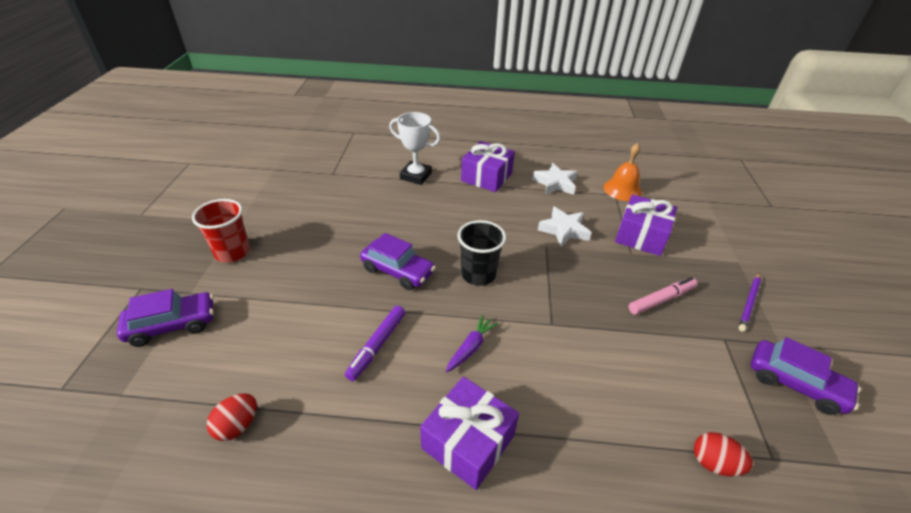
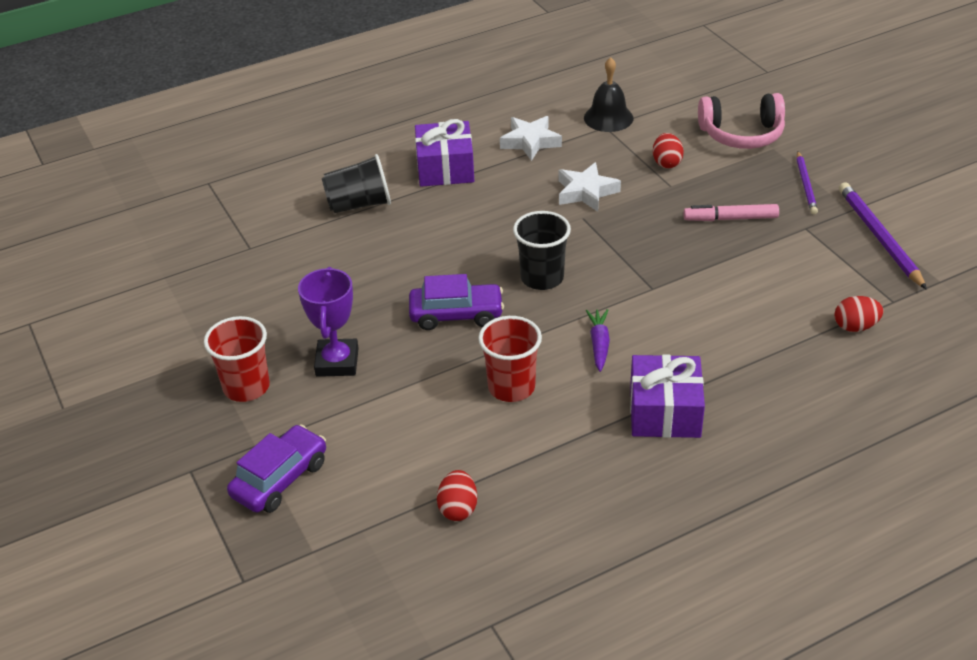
camera: 30 degrees left, 0 degrees up
(296, 264) = (337, 362): none -> purple trophy
(377, 346) = (511, 387): purple marker -> red cup
(416, 176) = (359, 204): white trophy -> black cup
(622, 190) = (608, 118): orange bell -> black bell
(641, 236) = (666, 163): purple gift -> red egg
(661, 300) = (730, 218): pink marker -> pink marker turned 120 degrees counterclockwise
(718, 241) = (742, 134): none -> pink headphones
(795, 383) = (879, 237): purple car -> purple pencil

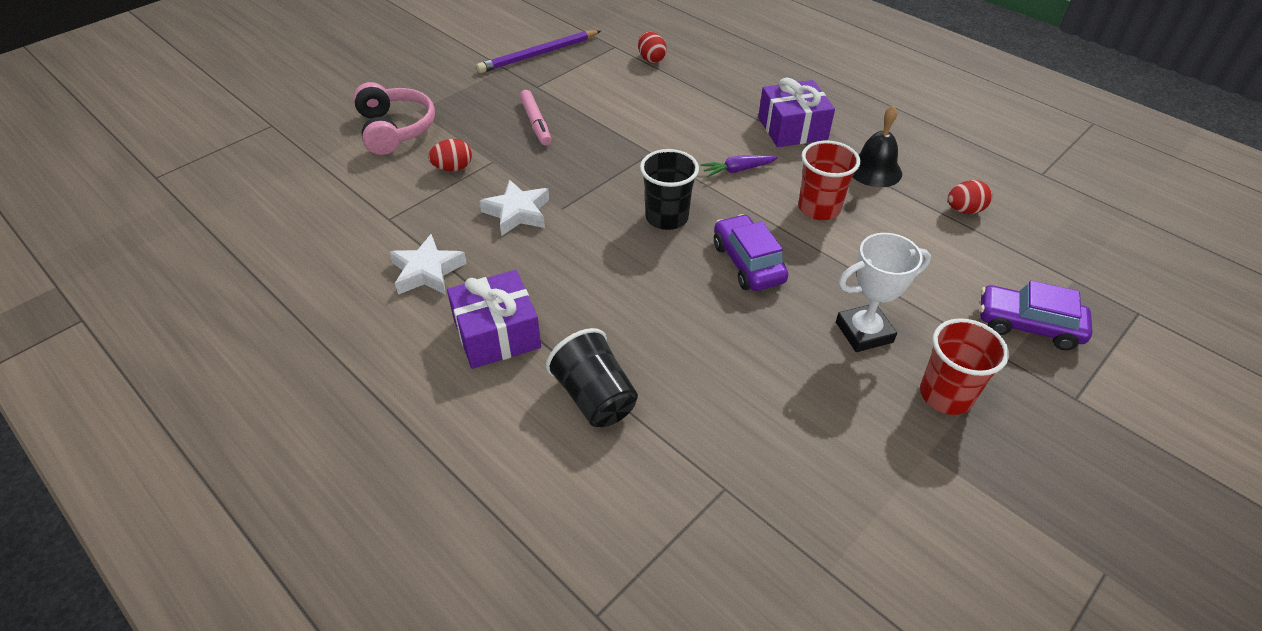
camera: 110 degrees left, 5 degrees up
(337, 362) = (864, 332): purple trophy -> white trophy
(608, 118) = (369, 219): black bell -> black bell (874, 170)
(806, 185) = (474, 90): purple pencil -> none

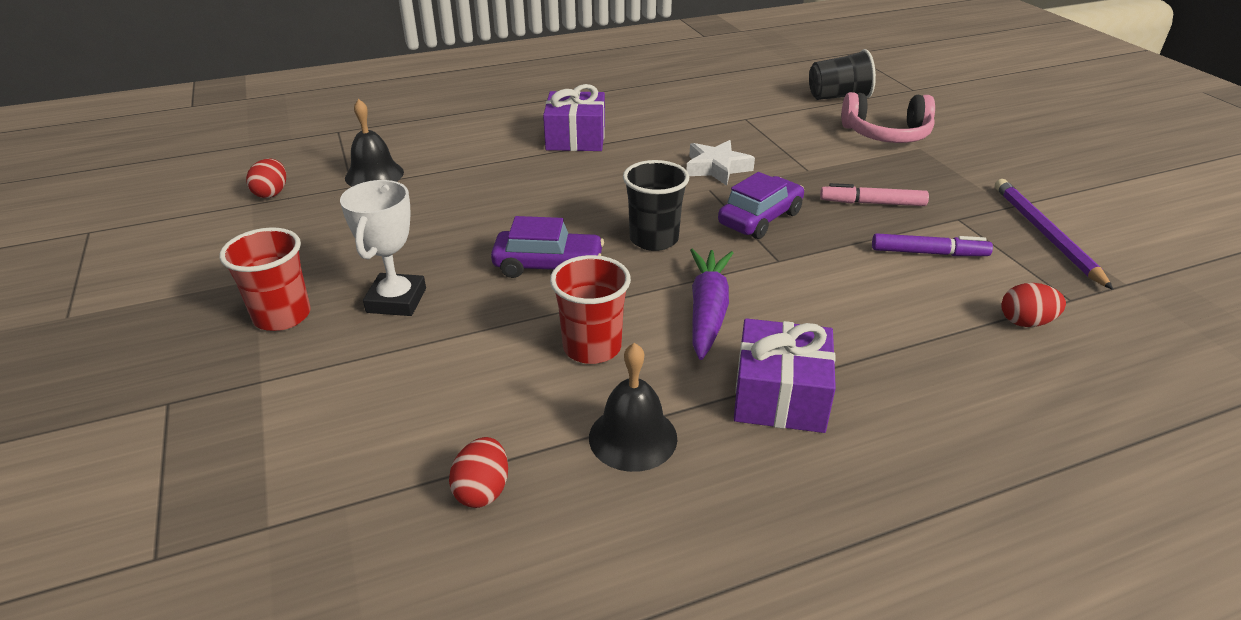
camera: 115 degrees right, 10 degrees down
(427, 271) = (667, 124): white star -> none
(453, 168) = (805, 151): red egg -> red egg (271, 193)
(594, 397) = (479, 160): black cup -> black cup (838, 97)
(595, 94) = (929, 253): none -> purple marker
(687, 481) = (374, 175): none -> black bell
(737, 170) = (707, 311): purple carrot -> purple carrot, size x1.64
(1028, 326) = (270, 425): purple car -> purple car (760, 218)

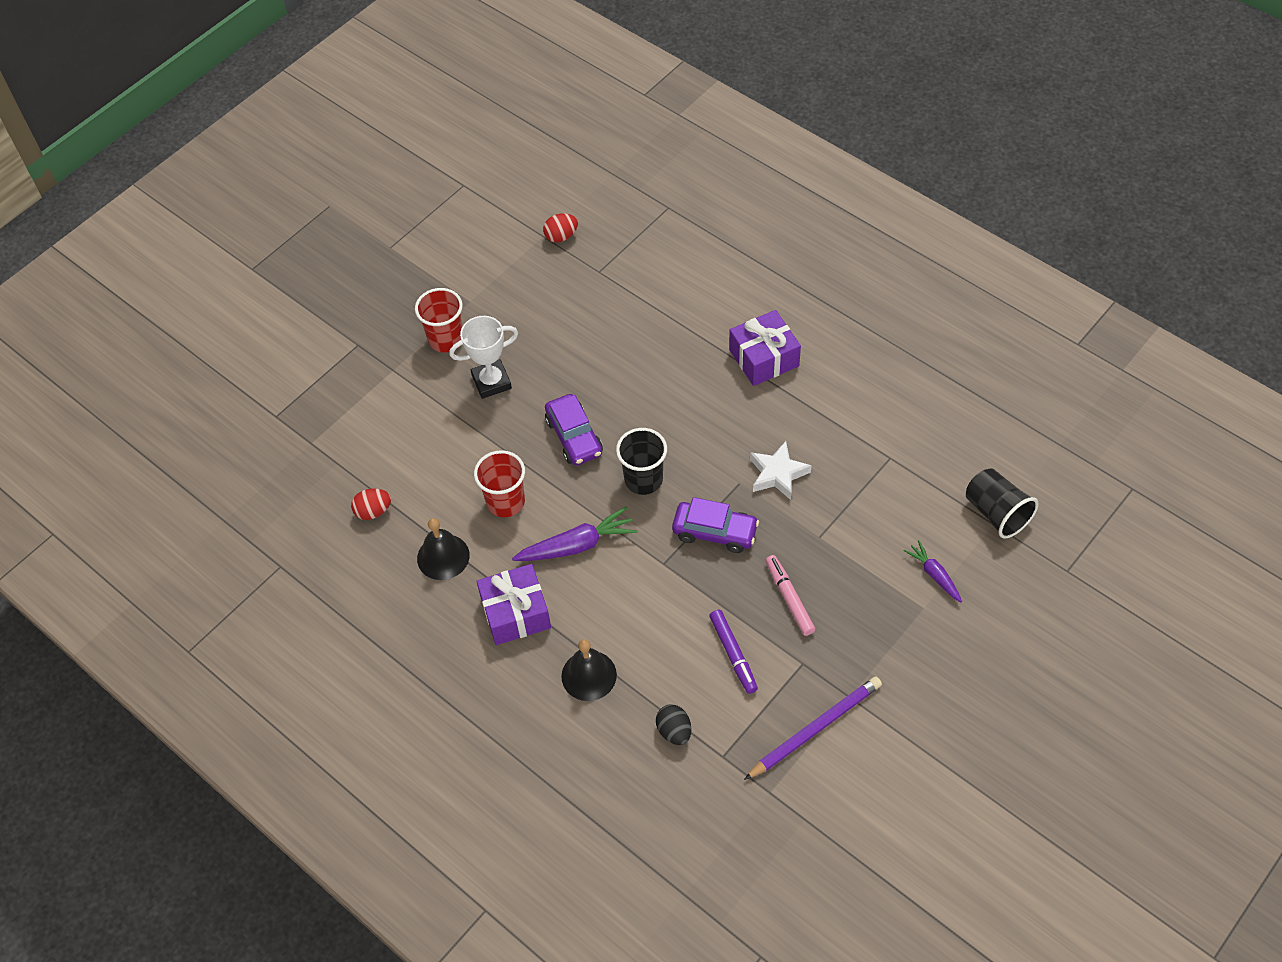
camera: 65 degrees right, 20 degrees up
(374, 175) = (621, 273): black bell -> black bell (589, 675)
(886, 134) = (934, 575): pink headphones -> purple carrot
(1025, 322) = (674, 731): red egg -> black egg

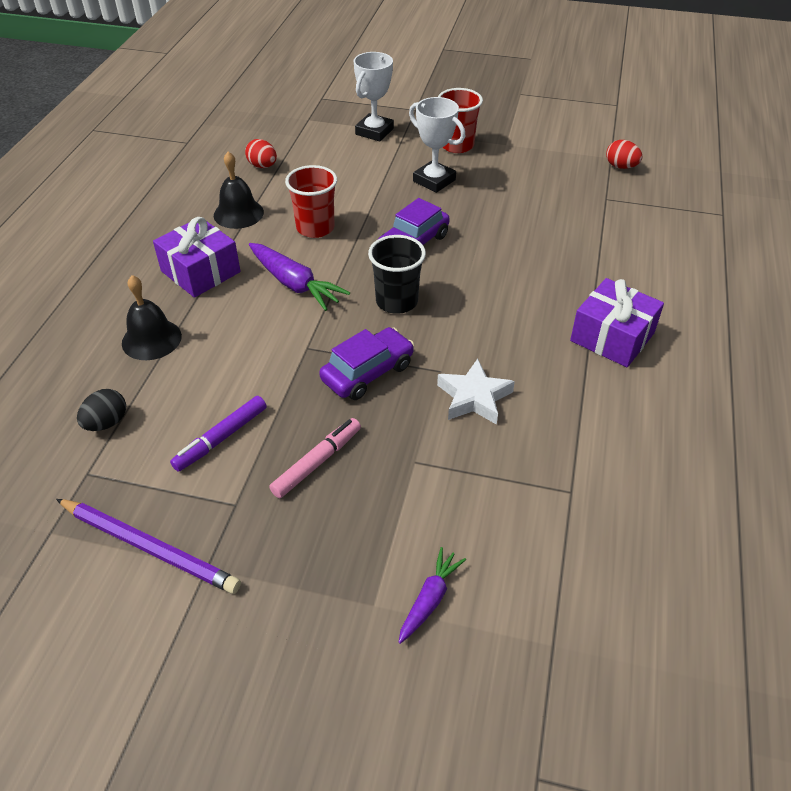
camera: 60 degrees right, 10 degrees down
(375, 395) = (374, 131): none -> white trophy
(715, 532) = (367, 372): purple car -> purple car turned 120 degrees counterclockwise
(996, 513) = (572, 642): black cup -> none

